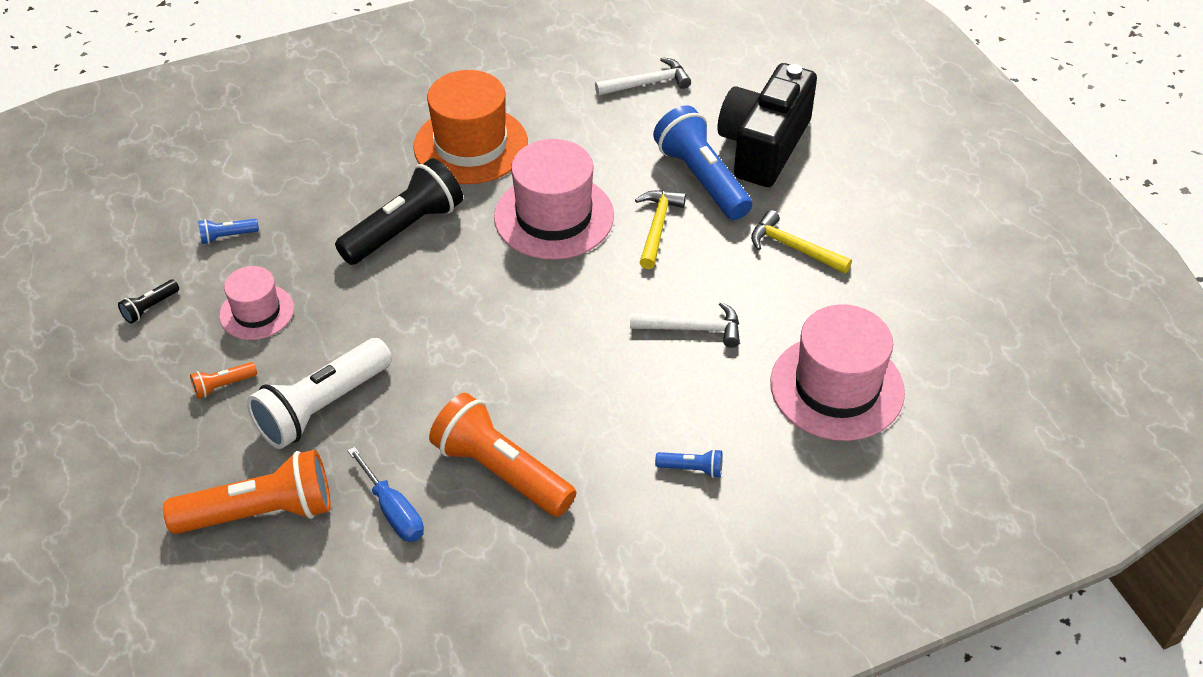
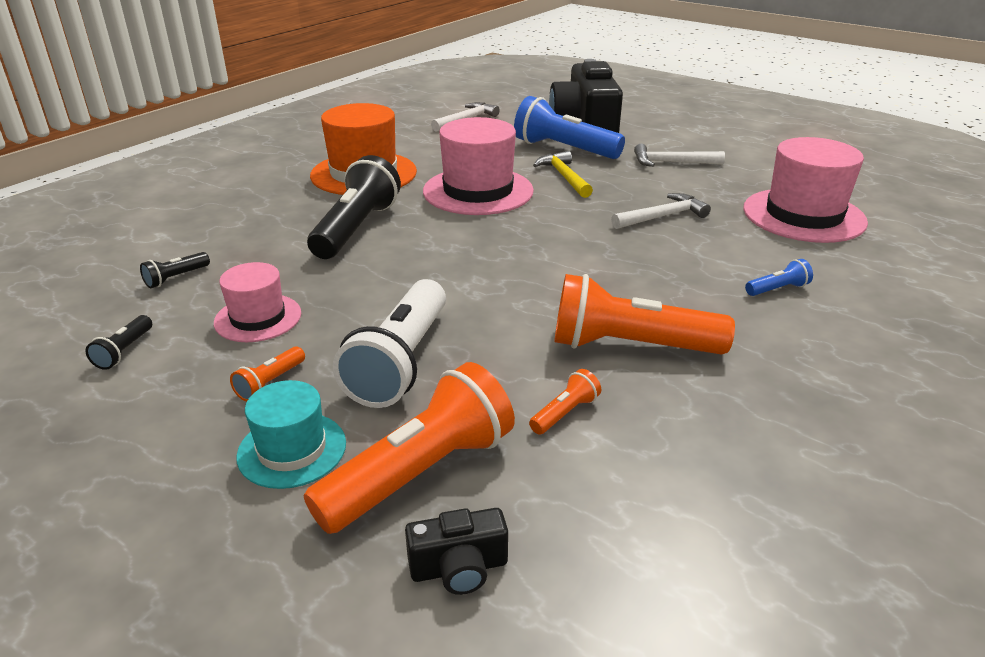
camera: 30 degrees left, 15 degrees down
(198, 454) = (292, 449): none -> turquoise hat
(227, 236) = (176, 278): blue flashlight -> black flashlight
(229, 592) = (459, 568): none -> black camera
(393, 510) = (565, 413): blue screwdriver -> orange flashlight
(793, 248) = (671, 163): yellow hammer -> white hammer

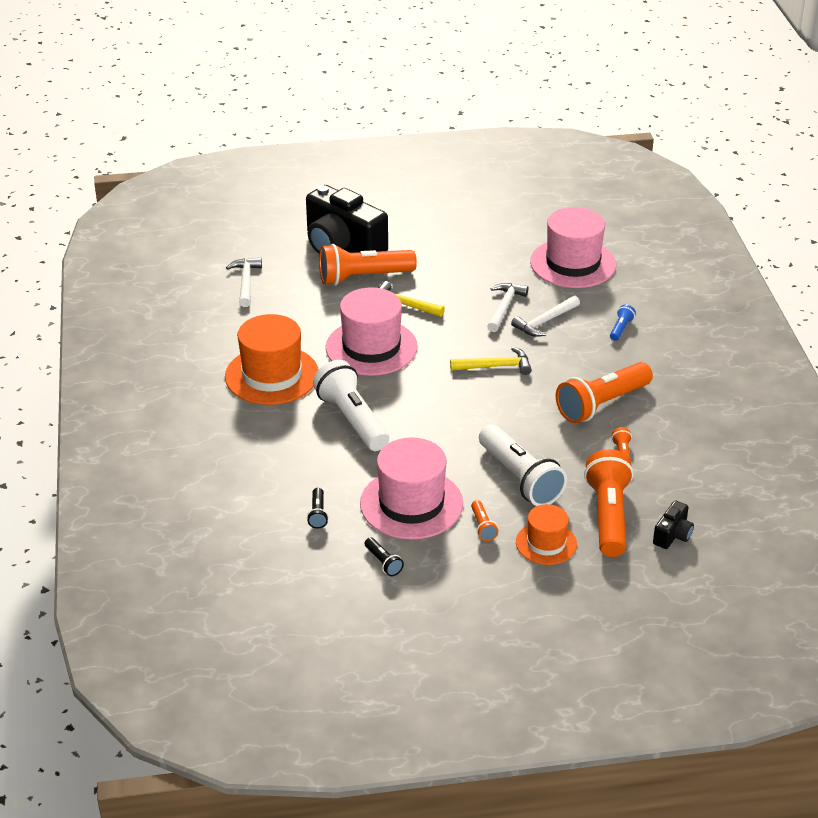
camera: 45 degrees left, 5 degrees up
(258, 318) = (411, 504): pink hat -> pink hat, size x1.73
(292, 449) = (546, 543): turquoise hat -> orange hat
(356, 228) = (352, 420): black flashlight -> white flashlight
(564, 149) = (363, 277): blue flashlight -> orange flashlight
(566, 254) = (495, 366): none -> yellow hammer
(671, 163) = (447, 254): white hammer -> white hammer (544, 322)

